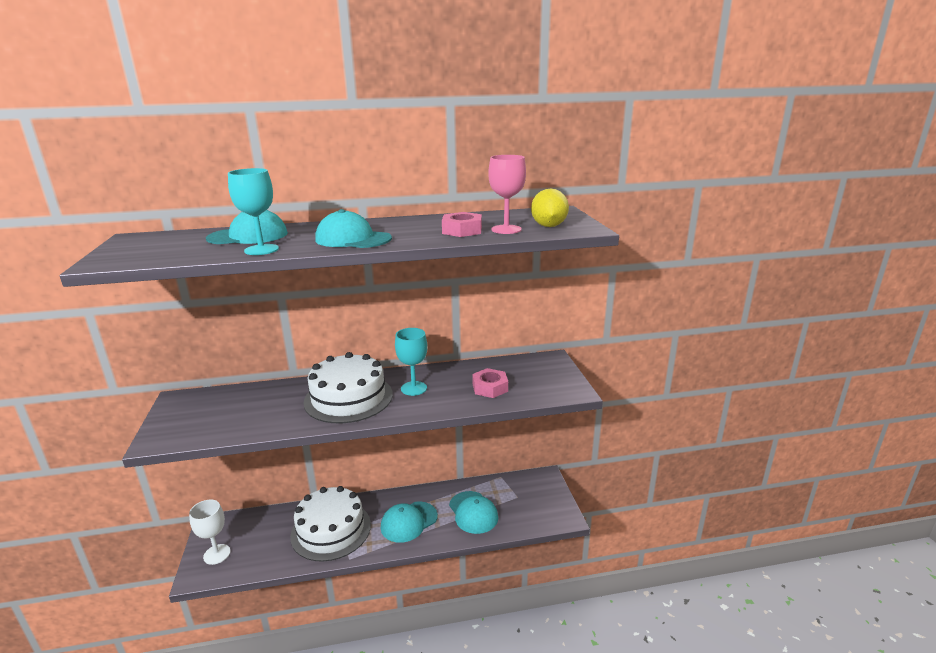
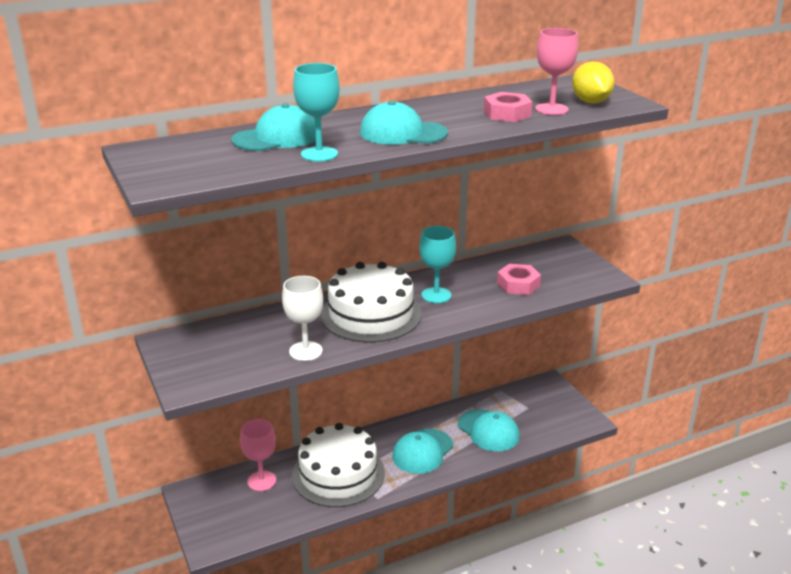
camera: 15 degrees left, 5 degrees up
(217, 554) = (219, 520): white goblet -> white goblet (305, 351)
(269, 525) = (261, 481): none -> pink goblet

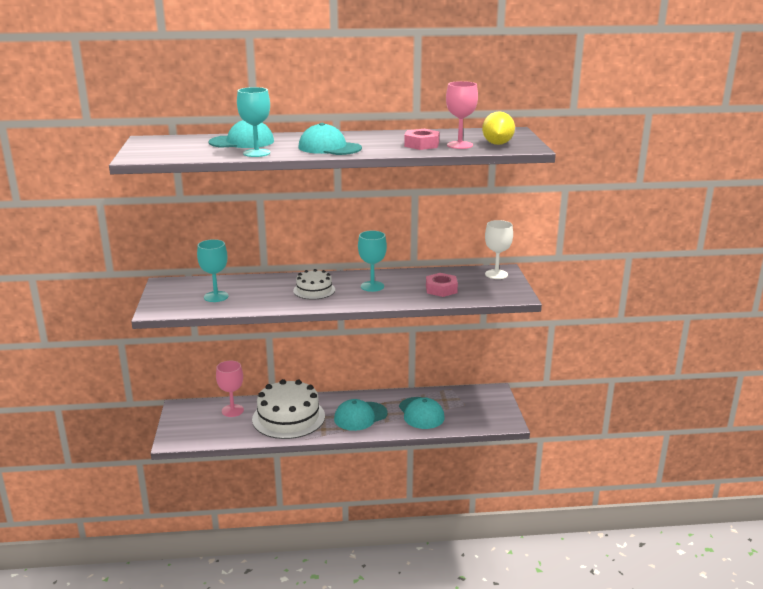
camera: 20 degrees right, 5 degrees down
(253, 348) = (216, 296): none -> turquoise goblet
(305, 351) = (249, 304): white goblet -> white goblet (496, 274)
(371, 314) = (314, 290): white cake -> white cake, size x0.54

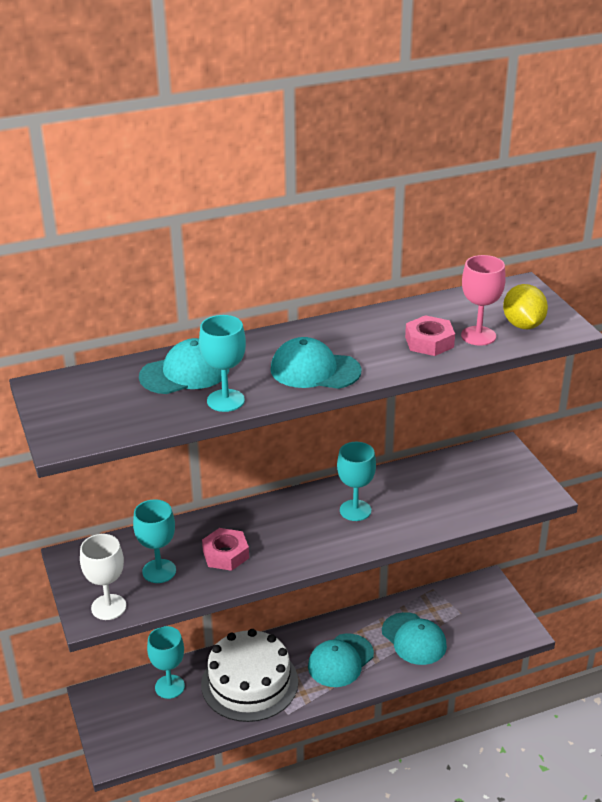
camera: 15 degrees left, 10 degrees up
(232, 410) = (169, 687): pink goblet -> turquoise goblet
(314, 290) = (284, 532): white cake -> none
(441, 289) = (445, 500): pink nut -> pink nut (226, 554)
(496, 274) = (498, 457): white goblet -> white goblet (108, 607)

